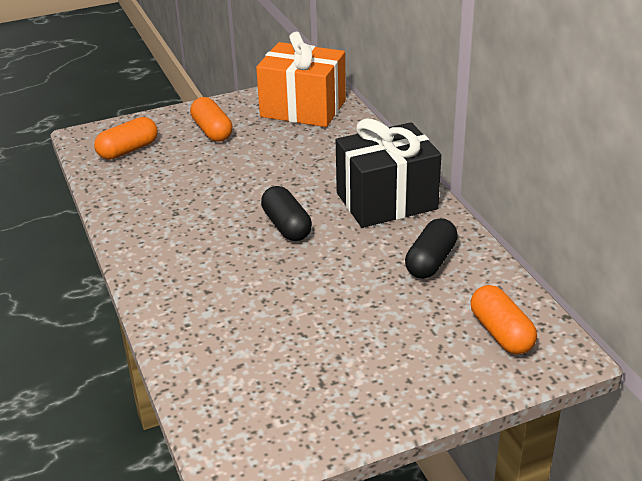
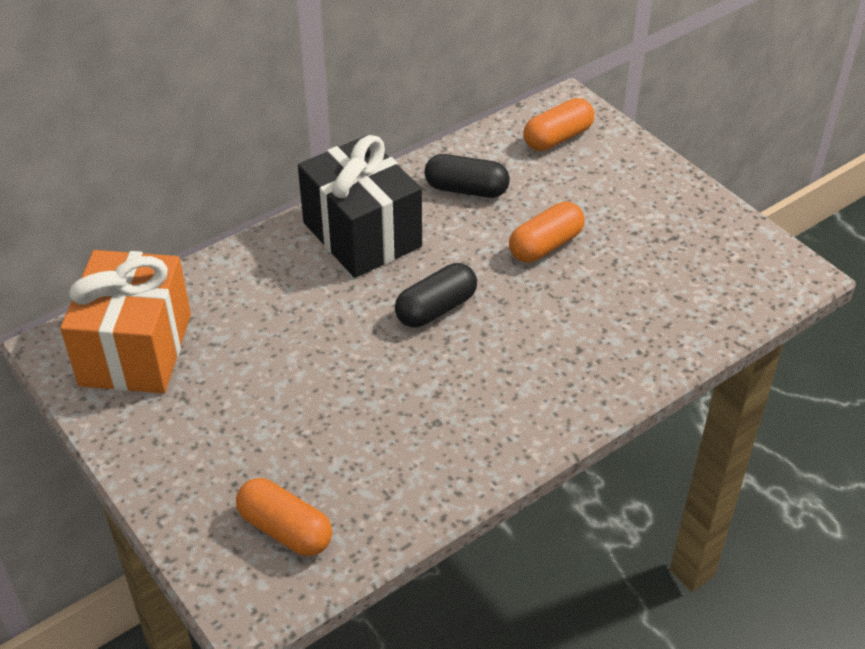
camera: 105 degrees left, 10 degrees up
(212, 131) = (213, 440): orange capsule -> orange capsule (545, 245)

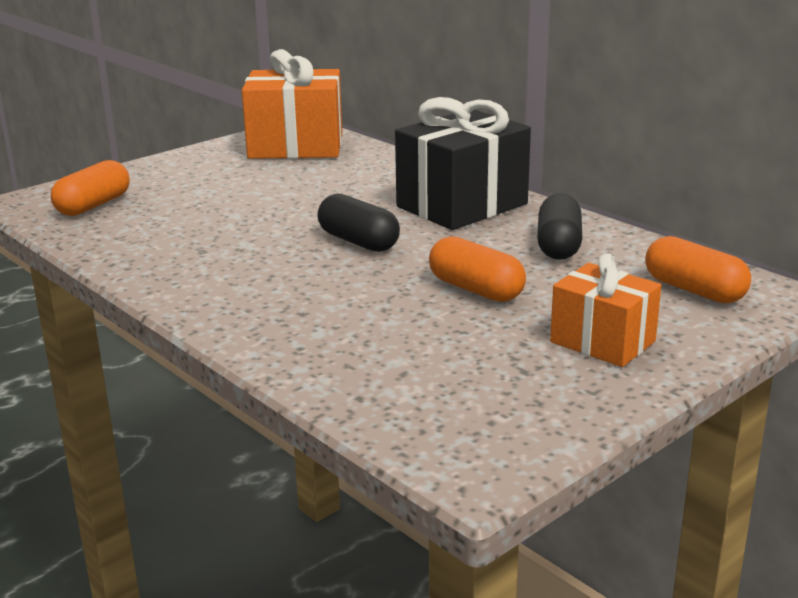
camera: 85 degrees right, 20 degrees down
(635, 195) = (602, 342): none -> orange gift

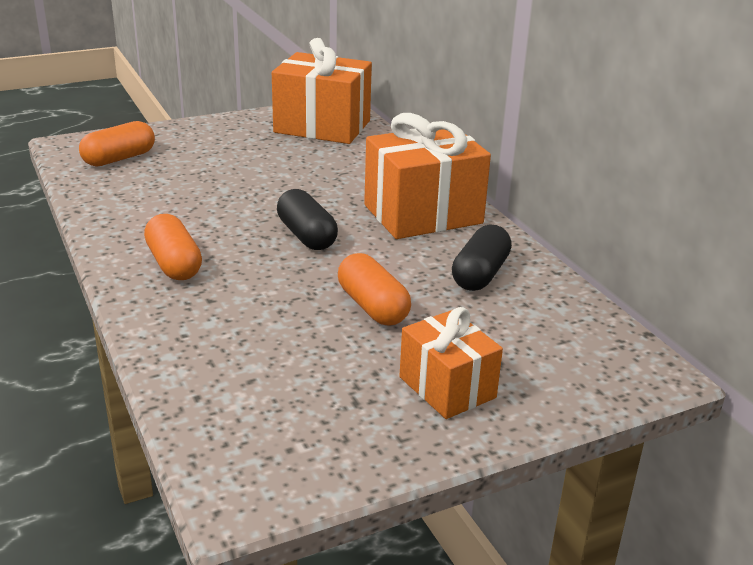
camera: 15 degrees right, 5 degrees up
(462, 205) = (423, 214): black gift -> orange gift
(694, 290) = (573, 349): orange capsule -> orange capsule (174, 264)

